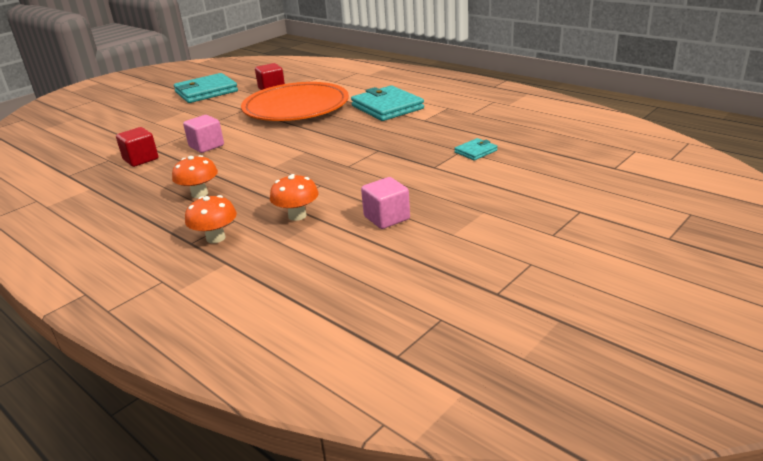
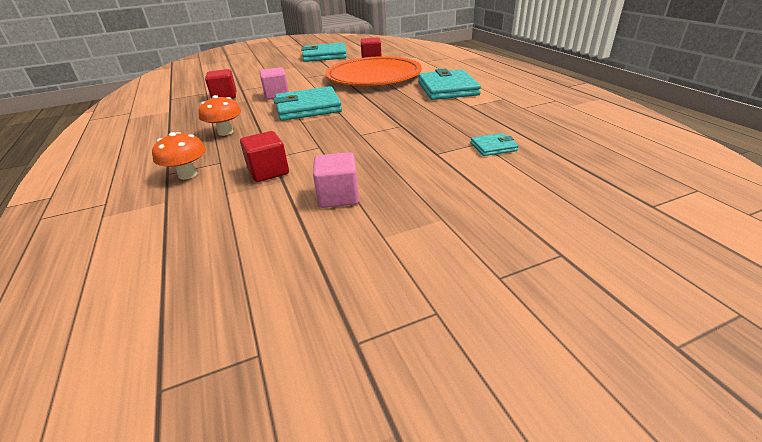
camera: 25 degrees right, 5 degrees up
(261, 152) = (308, 108): none -> turquoise wallet
(297, 216) = (268, 172): orange mushroom -> red cube

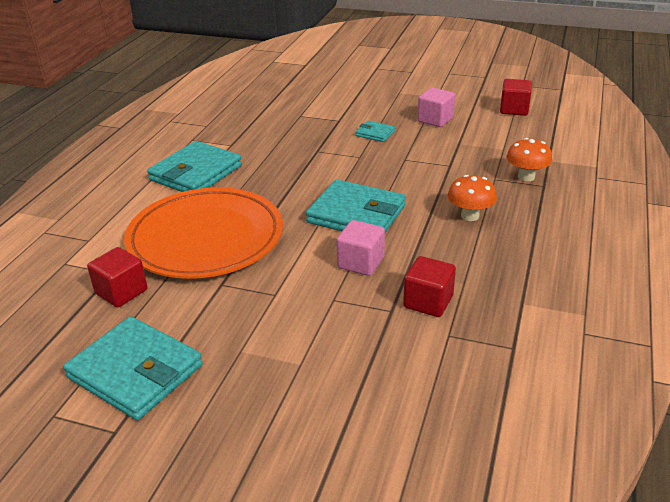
camera: 140 degrees left, 0 degrees up
(268, 172) = (463, 153): red cube -> red cube (514, 109)
(493, 147) = (299, 109): turquoise wallet -> turquoise wallet (375, 133)

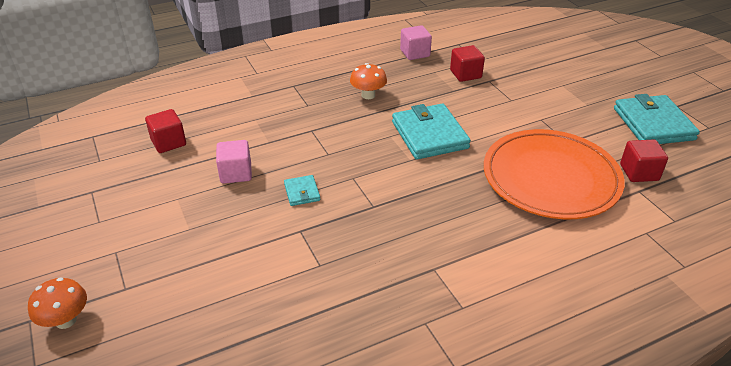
camera: 135 degrees left, 5 degrees up
(196, 173) = (502, 251): turquoise wallet -> none
(360, 263) = (471, 108): pink cube -> pink cube (415, 53)
(526, 177) = (289, 95): orange mushroom -> orange mushroom (66, 320)

